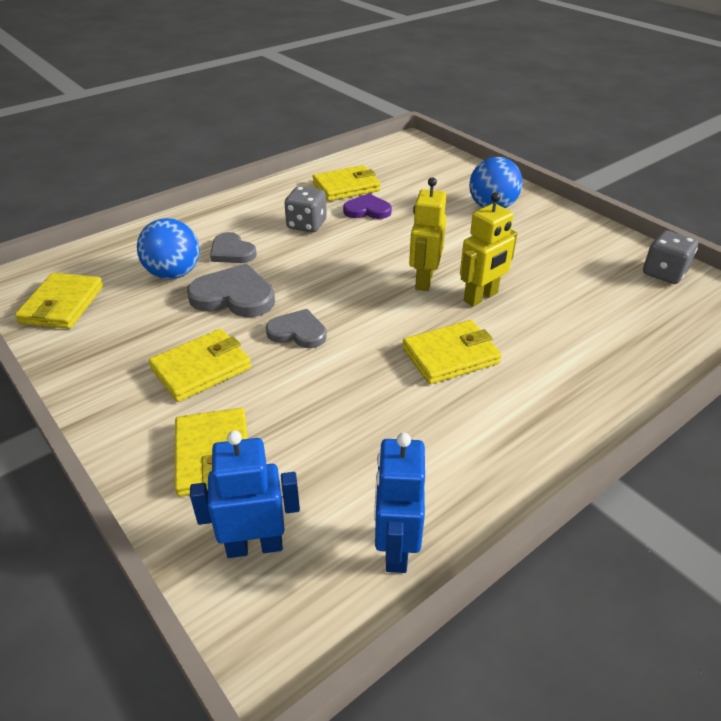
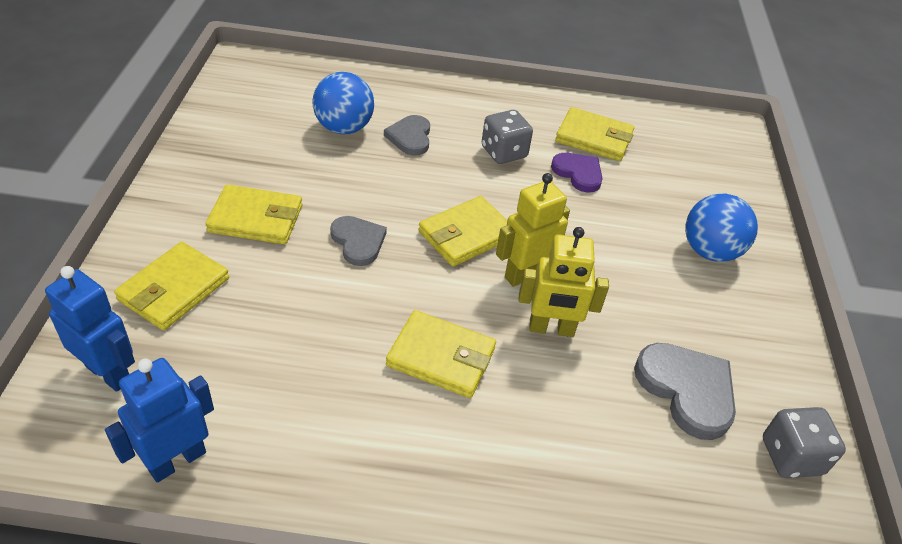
camera: 40 degrees right, 5 degrees up
(62, 305) = (243, 103): yellow wallet -> yellow wallet (466, 235)
(234, 296) = (357, 177): grey heart -> grey heart (687, 390)

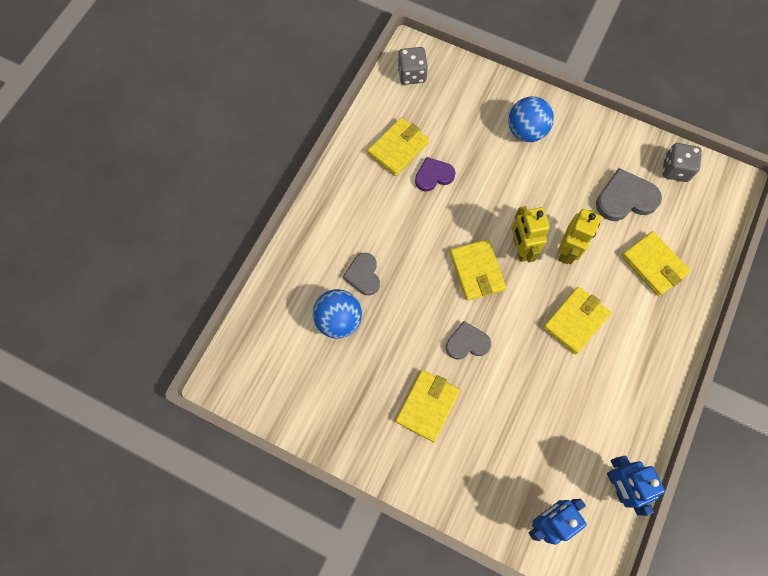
camera: 65 degrees left, 25 degrees up
(174, 289) = (484, 472): yellow wallet -> yellow wallet (653, 265)
(410, 137) = (363, 275): grey heart -> grey heart turned 60 degrees clockwise
(504, 152) = (398, 216): grey dice -> grey dice (411, 74)

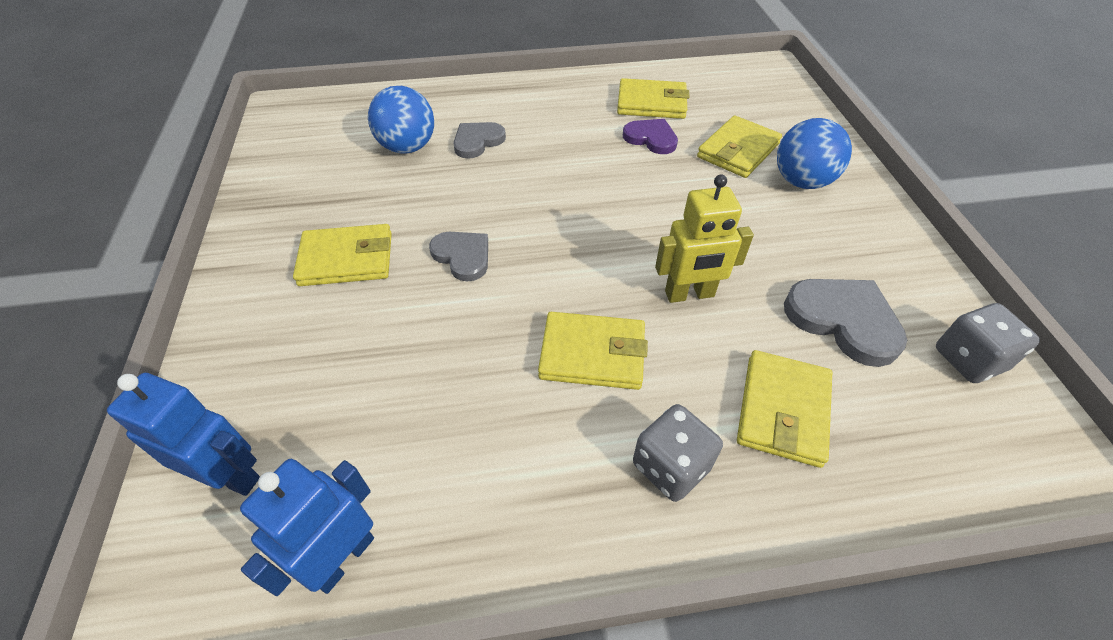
camera: 55 degrees right, 20 degrees down
(411, 74) = (745, 77): grey dice -> grey dice (671, 466)
(477, 271) = (569, 222): yellow wallet -> yellow wallet (738, 151)
(520, 248) = (641, 247): yellow robot -> none

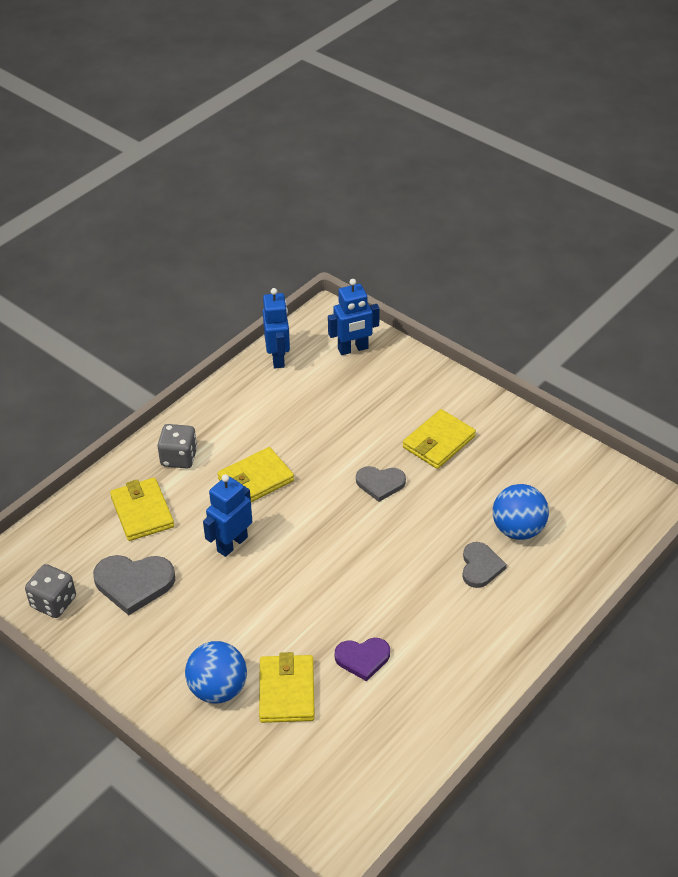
camera: 140 degrees right, 5 degrees down
(651, 103) = (400, 703): yellow wallet -> none
(689, 294) = (232, 544): yellow robot -> blue robot

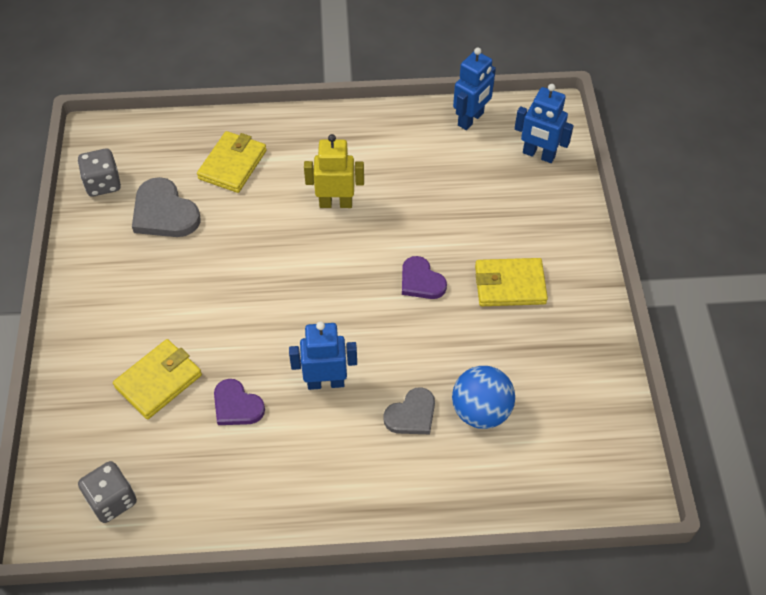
camera: 45 degrees right, 10 degrees up
(179, 457) = (305, 143): grey dice -> grey dice (112, 500)
(218, 689) = (120, 337): blue ball -> none
(232, 544) = (260, 238): blue robot -> blue robot (325, 382)
(256, 480) = (336, 203): yellow wallet -> yellow robot
(380, 483) = (421, 281): grey heart -> purple heart

